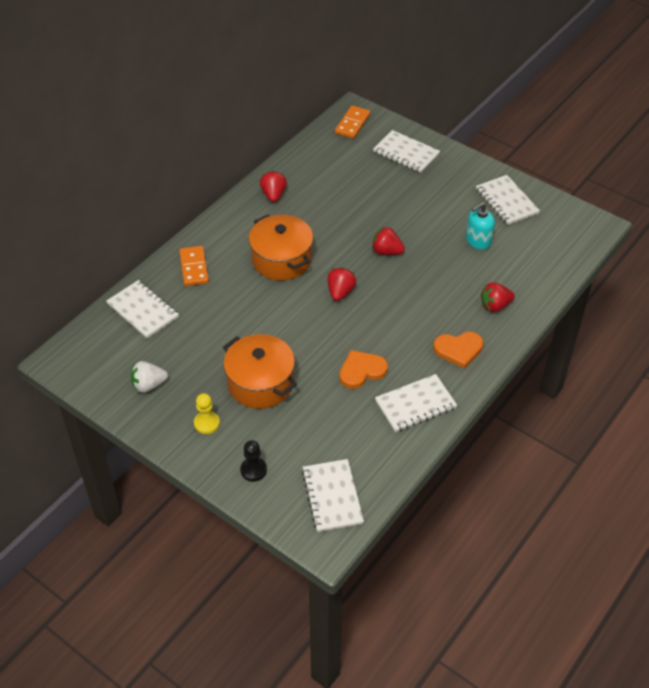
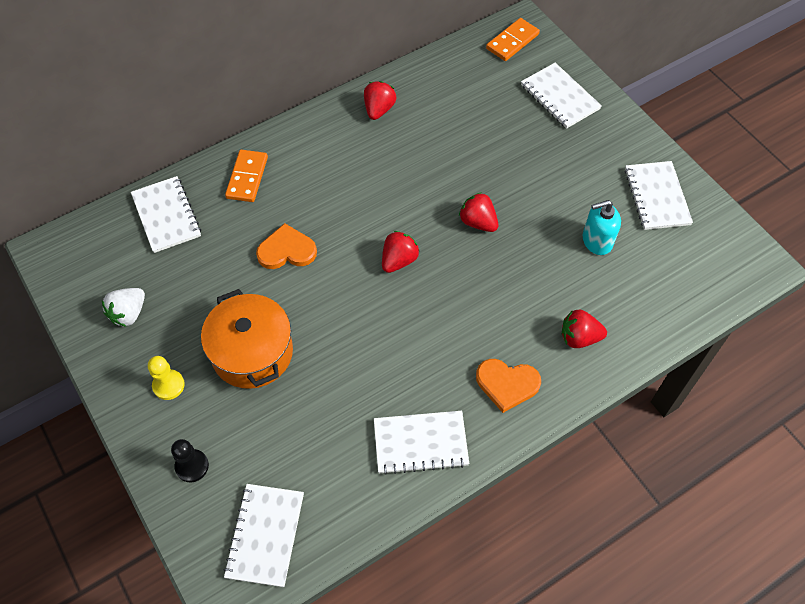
camera: 20 degrees right, 10 degrees up
(149, 385) = (129, 314): white strawberry -> white strawberry turned 60 degrees counterclockwise
(281, 260) = (350, 197): orange pot -> none
(361, 370) = (376, 375): orange heart -> orange heart (286, 250)

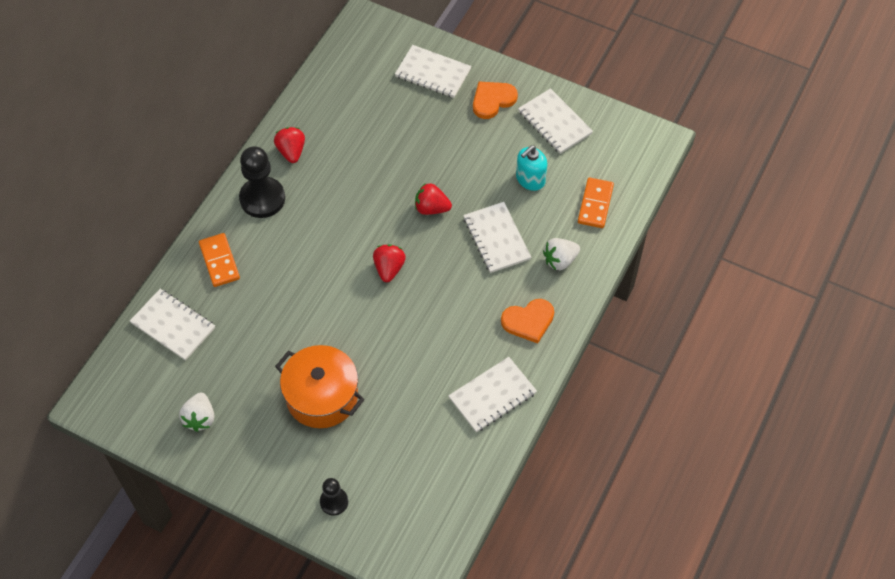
camera: 30 degrees left, 0 degrees up
(168, 385) = (273, 454): yellow pawn -> none
(265, 535) = (422, 518): white notebook -> white notebook (496, 239)
(286, 250) = (294, 304): orange heart -> orange heart (492, 100)
(324, 139) = (262, 198): none -> black pawn
(512, 41) = (365, 41): orange domino -> orange domino (595, 204)
(579, 338) = (560, 260): red strawberry -> white strawberry

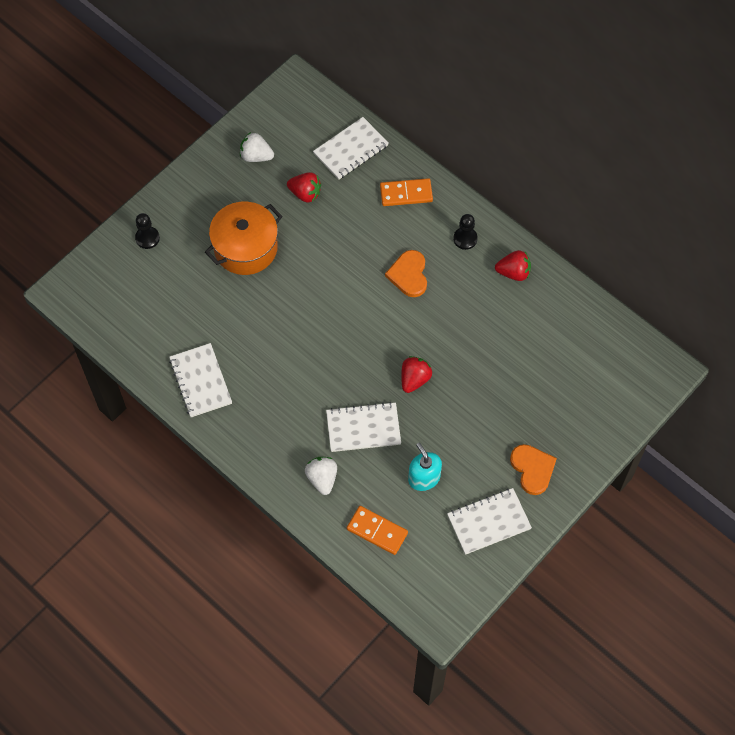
camera: 105 degrees right, 5 degrees up
(262, 198) = (465, 239): black pawn -> black pawn, size x0.55
(389, 268) = (357, 327): red strawberry -> red strawberry (305, 193)
(433, 73) = (582, 420): white notebook -> none
(528, 321) = (265, 432): orange heart -> orange heart (409, 275)

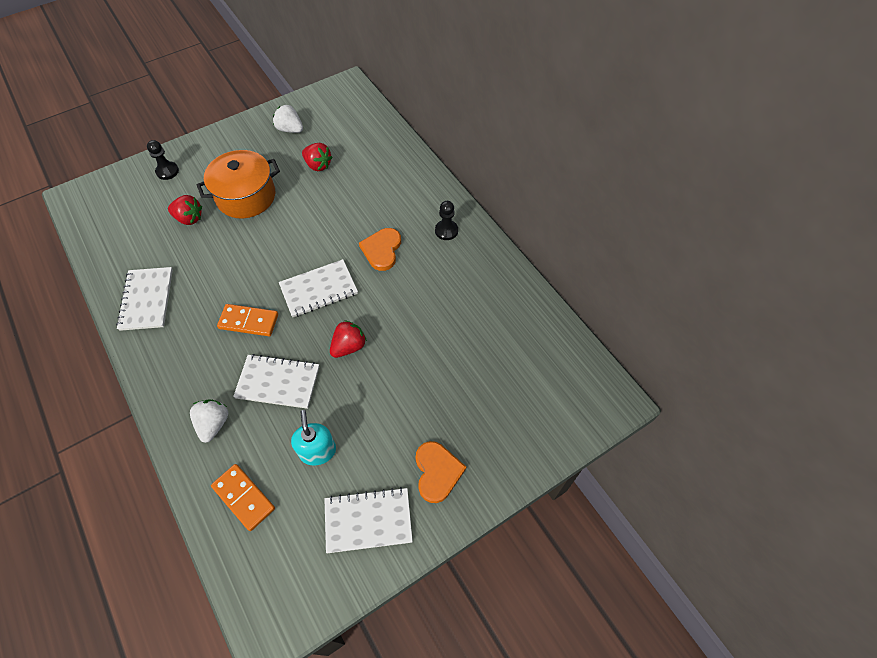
camera: 15 degrees right, 5 degrees down
(351, 150) = (372, 140): white notebook -> white notebook (319, 289)
(406, 193) = (406, 183): orange domino -> orange domino (249, 321)
(513, 272) = (482, 270): red strawberry -> red strawberry (189, 218)

